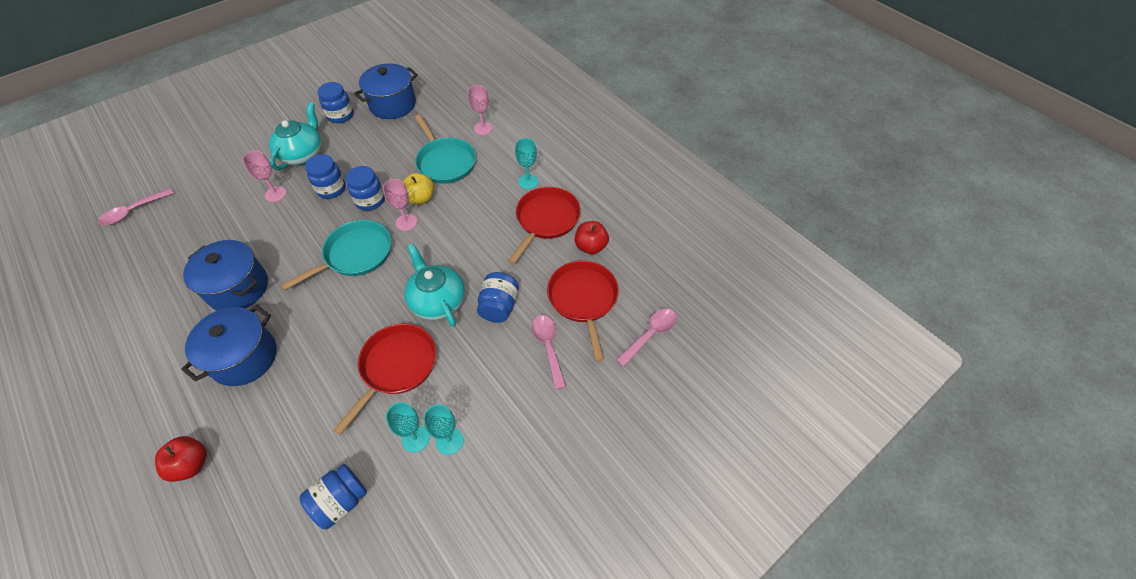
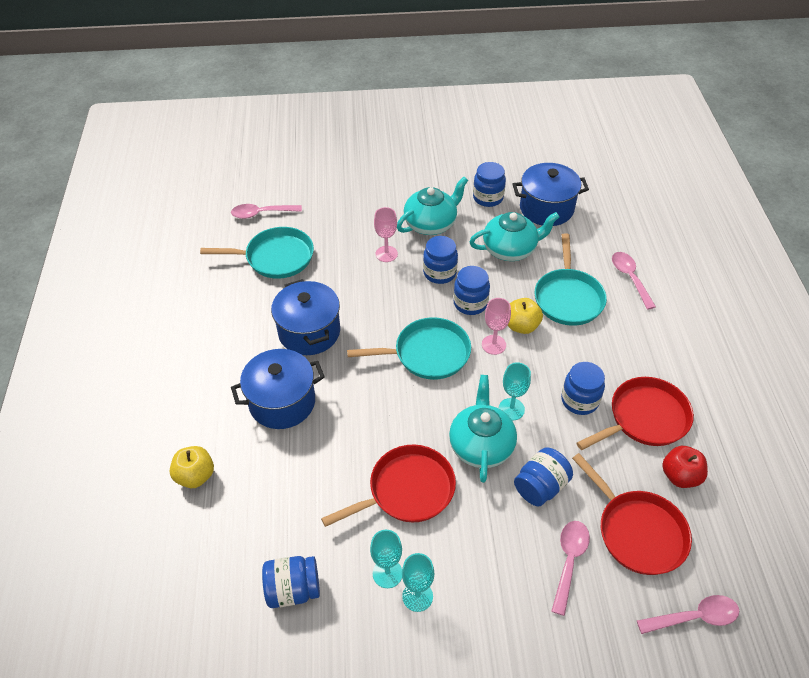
camera: 35 degrees right, 5 degrees down
(169, 242) = (275, 257): none -> turquoise pan
(191, 464) = (195, 476): red apple -> yellow apple
(380, 146) = (510, 249): none -> turquoise teapot
(483, 128) = (630, 278): pink goblet -> pink spoon
(494, 231) = (579, 400): none -> blue jar
(528, 181) = (648, 364): turquoise goblet -> turquoise goblet (511, 409)
(583, 299) = (637, 531): red pan -> red pan turned 120 degrees clockwise

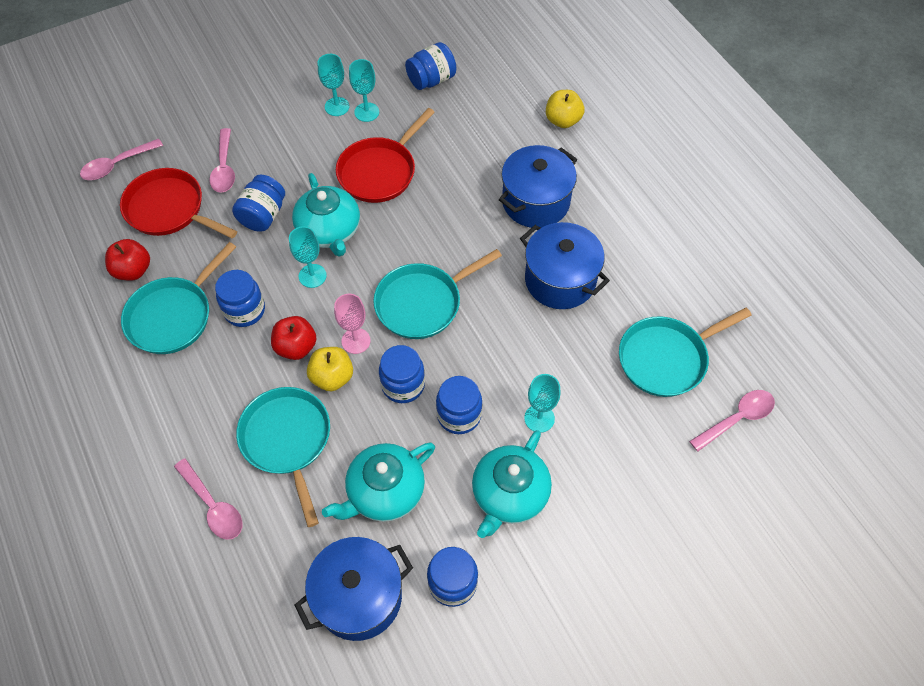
camera: 155 degrees right, 10 degrees up
(386, 254) = (539, 418): pink goblet -> turquoise goblet
(543, 356) = (296, 347): none -> red apple
(644, 418) = (173, 316): red pan -> turquoise pan

